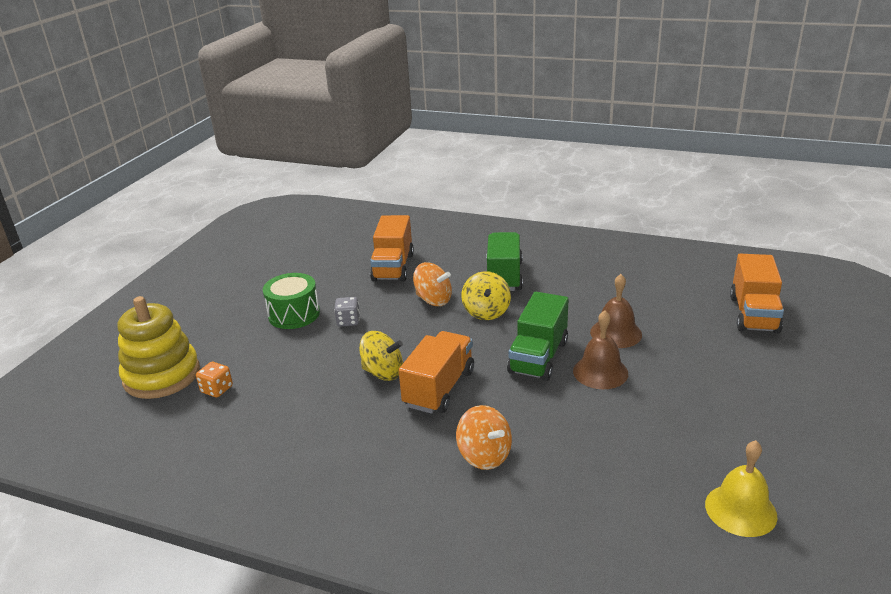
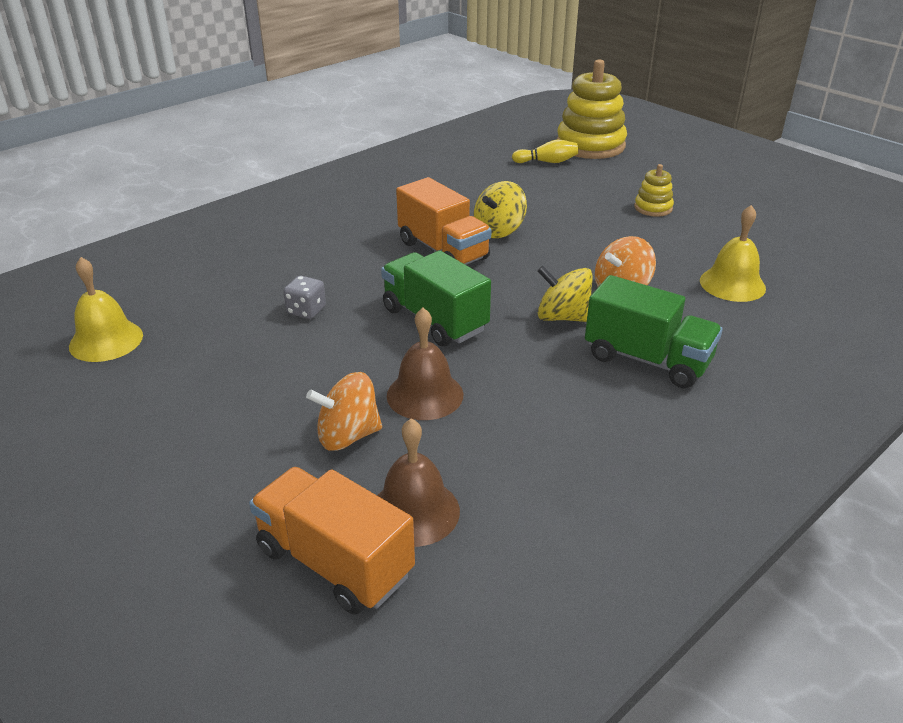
camera: 115 degrees right, 5 degrees up
(217, 389) = (547, 162): orange dice -> yellow bowling pin
(294, 314) = (653, 208): green drum -> yellow stacking toy
(348, 321) = (614, 232): grey dice -> grey dice (306, 311)
(393, 267) = (732, 284): orange truck -> yellow bell
(484, 455) = (328, 247): orange spinning top -> orange spinning top (348, 436)
(600, 372) = (365, 349): brown bell -> brown bell (414, 511)

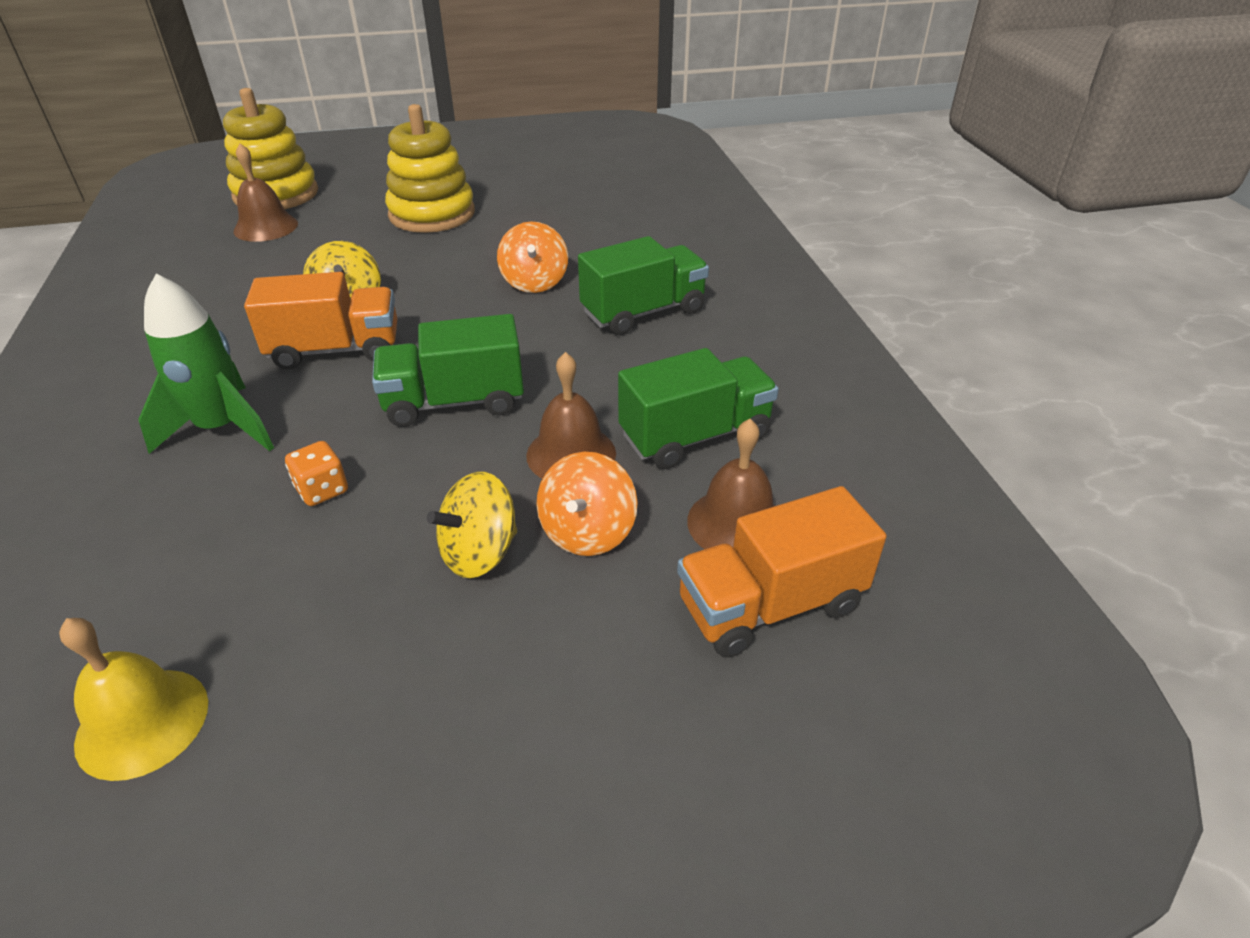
camera: 60 degrees left, 5 degrees up
(306, 311) = (322, 490): grey dice -> orange dice
(331, 252) = (221, 428): none -> green rocket
(504, 450) = (695, 436): none -> green truck
(547, 162) = (266, 227): yellow bowling pin -> brown bell
(562, 317) = (538, 327): yellow spinning top -> yellow spinning top (479, 552)
(653, 208) = (432, 214): yellow stacking toy -> yellow stacking toy, size x2.09
(732, 284) = (587, 232): yellow bell -> none

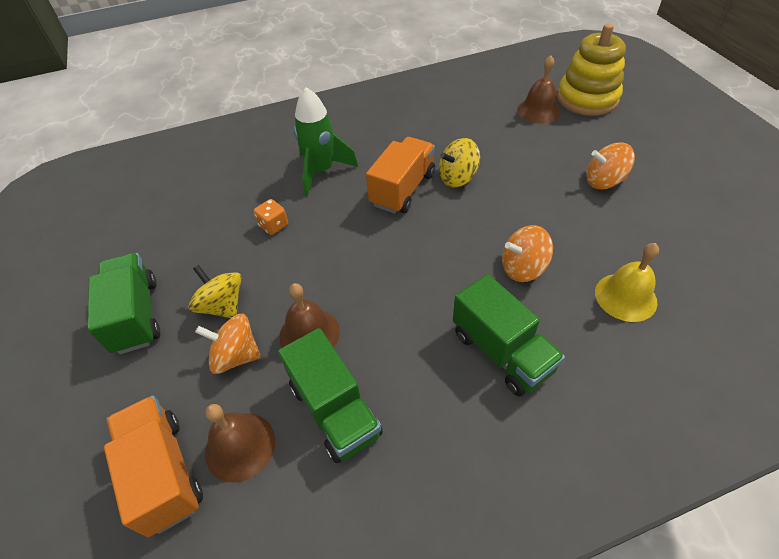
camera: 85 degrees right, 10 degrees up
(142, 722) = (137, 219): yellow bell -> yellow bell (625, 297)
(336, 350) = (402, 189): orange truck -> orange truck turned 135 degrees counterclockwise
(432, 214) = (603, 181): yellow stacking toy -> orange spinning top
(454, 402) = (357, 259): green truck -> green truck (136, 315)

